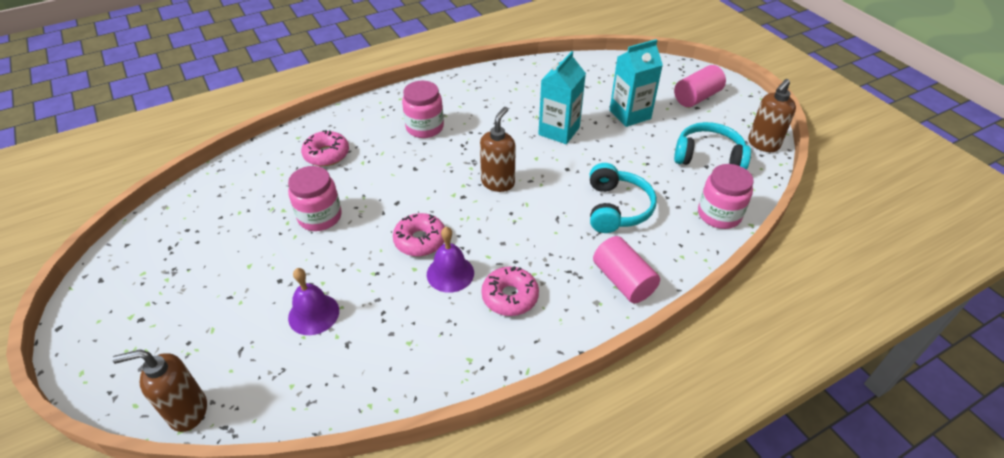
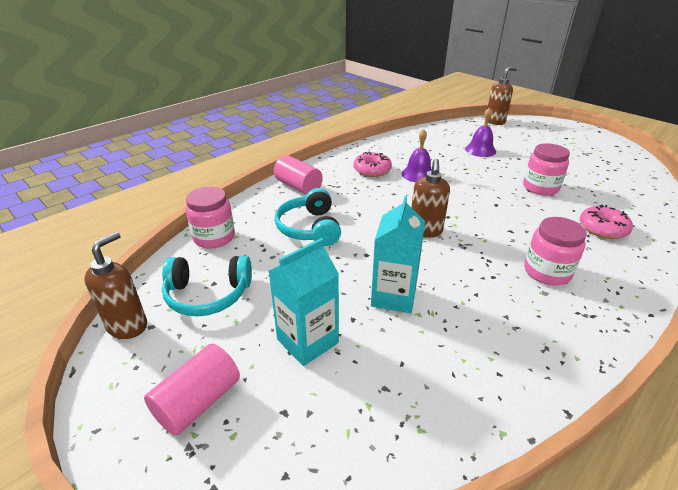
camera: 165 degrees right, 10 degrees down
(420, 240) = (454, 186): pink donut -> none

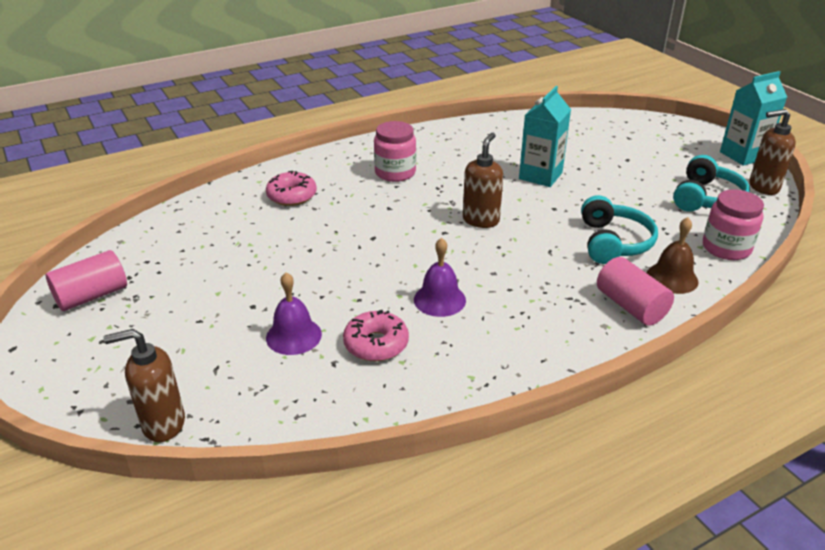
camera: 165 degrees left, 0 degrees up
(128, 326) = (763, 187): brown soap dispenser -> brown soap dispenser turned 45 degrees clockwise
(198, 401) = (684, 147): pink cylinder -> pink cylinder (92, 296)
(208, 294) = (706, 198): turquoise headphones -> turquoise headphones turned 105 degrees clockwise
(267, 207) = (672, 278): none -> brown bell
(307, 341) = (615, 161): turquoise carton -> turquoise carton (743, 155)
(372, 170) = (508, 320): pink donut -> pink donut (376, 344)
(540, 188) = (291, 250): pink jar -> none

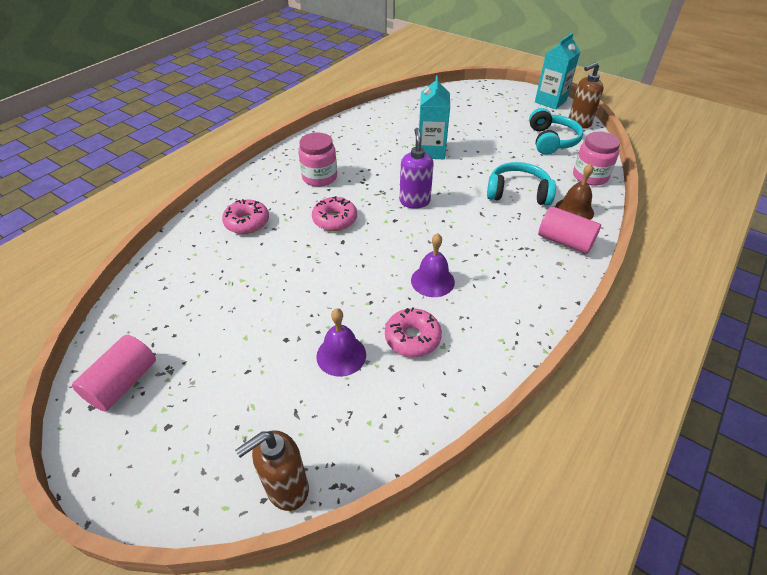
camera: 25 degrees left, 10 degrees up
(380, 216) = (335, 220): none -> pink donut
(481, 220) = (414, 201): brown soap dispenser -> purple soap dispenser
(613, 242) = (518, 193): turquoise headphones -> turquoise headphones turned 60 degrees counterclockwise

